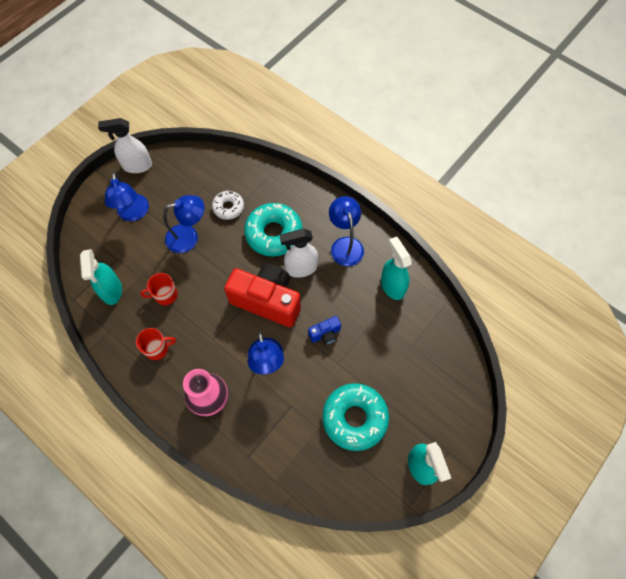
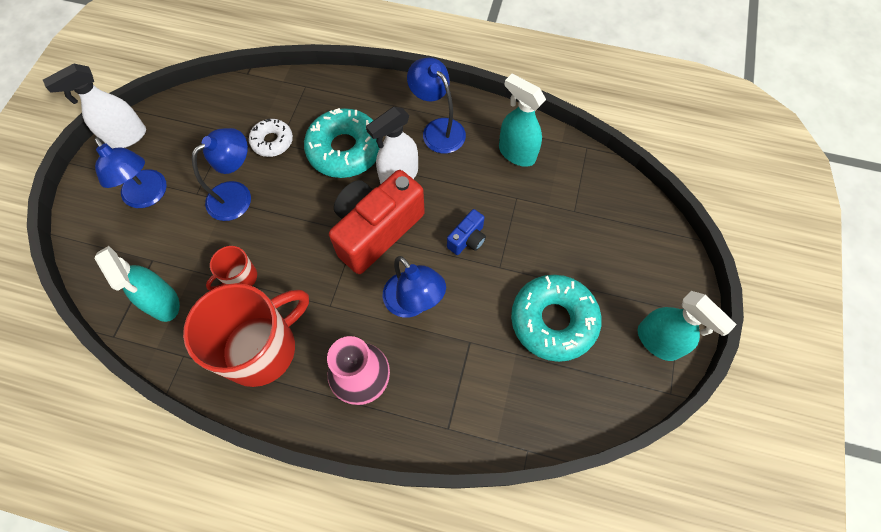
camera: 25 degrees left, 0 degrees up
(157, 348) = (262, 348): red mug -> red mug, size x2.15
(267, 301) = (376, 230): red camera -> red camera turned 45 degrees counterclockwise

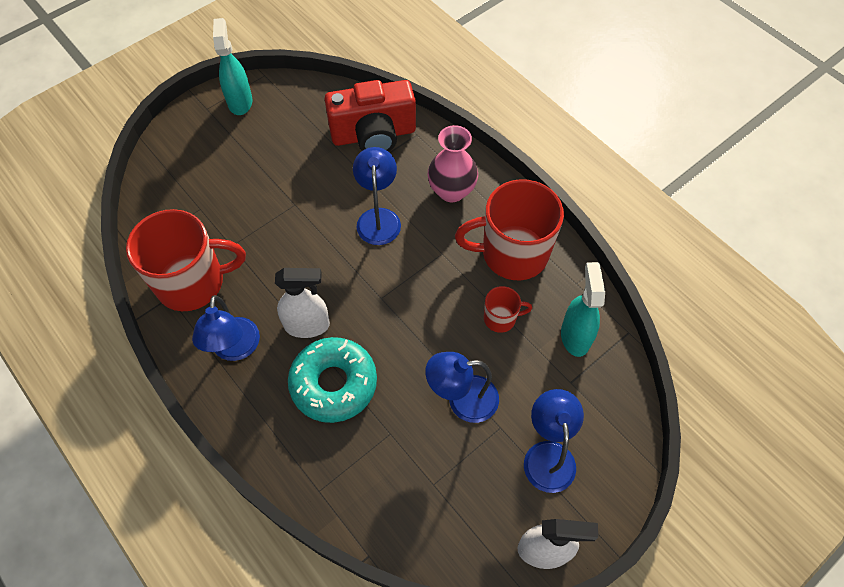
camera: 145 degrees left, 5 degrees down
(272, 141) = (395, 440): white donut -> none
(376, 230) = (363, 289): red camera -> red camera (373, 135)
(467, 239) = (299, 238): blue camera -> none
(516, 153) = (193, 282): turquoise spray bottle -> red mug
(553, 321) = (292, 150): turquoise donut -> none

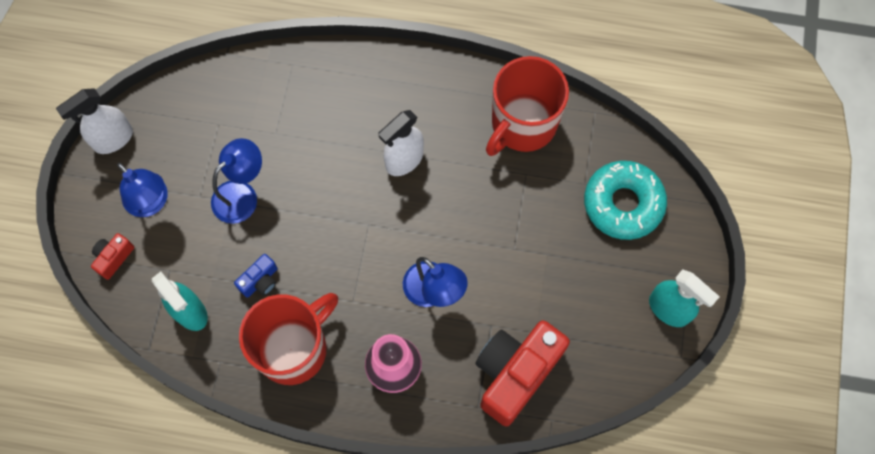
camera: 140 degrees right, 10 degrees up
(235, 349) = (439, 104): blue lamp -> none
(334, 384) = (345, 135): turquoise donut -> turquoise donut (623, 204)
(501, 318) = (260, 281): red mug -> blue camera
(613, 429) = (113, 258): none -> red camera

